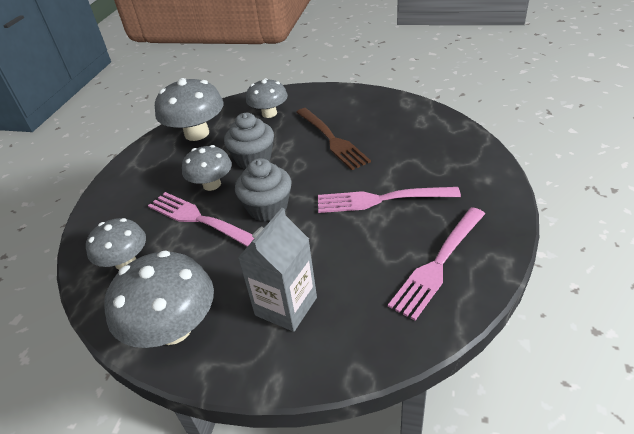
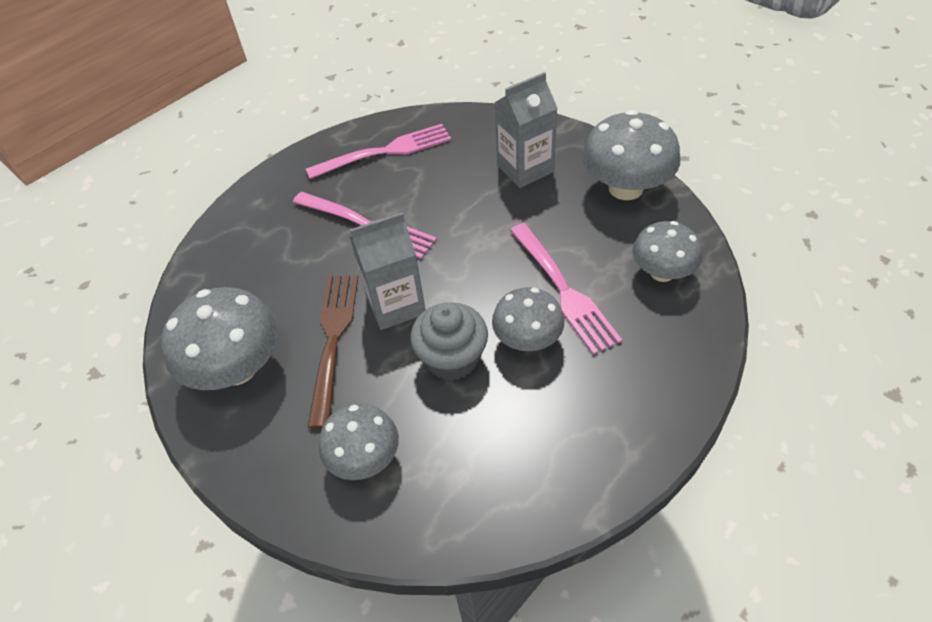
camera: 150 degrees left, 10 degrees up
(197, 133) = (503, 474): grey mushroom -> grey mushroom (237, 368)
(267, 208) = (482, 269): grey cupcake -> none
(311, 167) = (395, 305): none -> grey carton

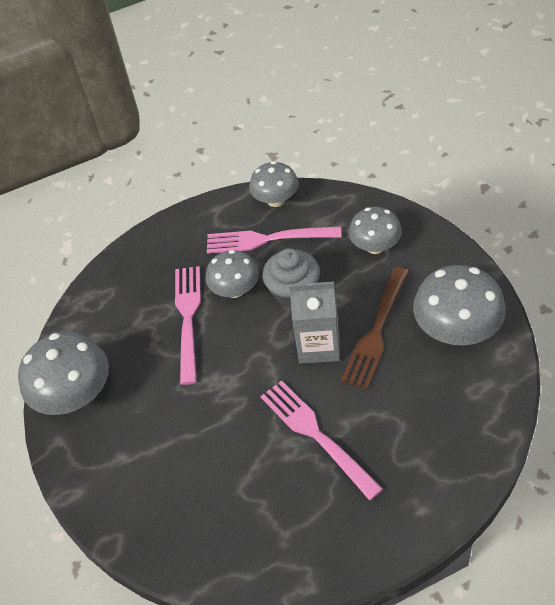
camera: 155 degrees left, 0 degrees up
(385, 152) = (264, 533): pink fork -> pink fork (267, 239)
(525, 168) = (142, 451): grey carton -> none
(662, 272) = (111, 310): grey mushroom -> grey mushroom (276, 200)

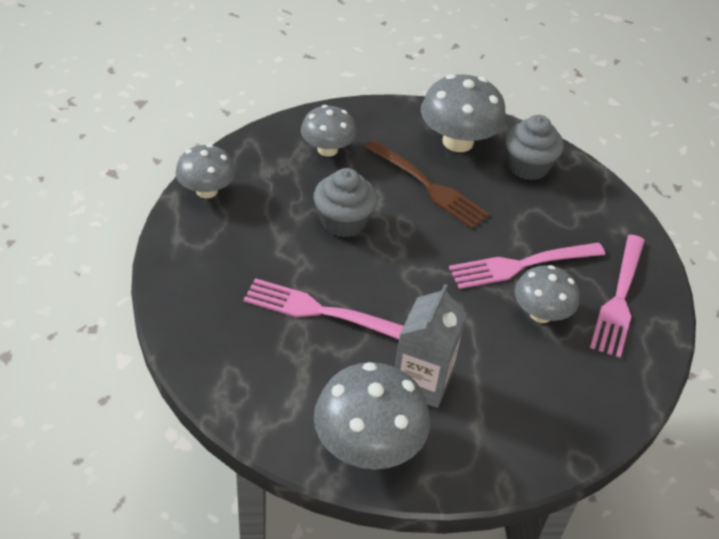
camera: 80 degrees left, 5 degrees down
(235, 290) = (309, 262): grey mushroom -> grey mushroom (541, 313)
(267, 239) = (257, 216): pink fork -> pink fork (619, 298)
(318, 345) = (421, 228): grey carton -> grey carton (422, 381)
(462, 398) = (528, 166): none -> grey cupcake

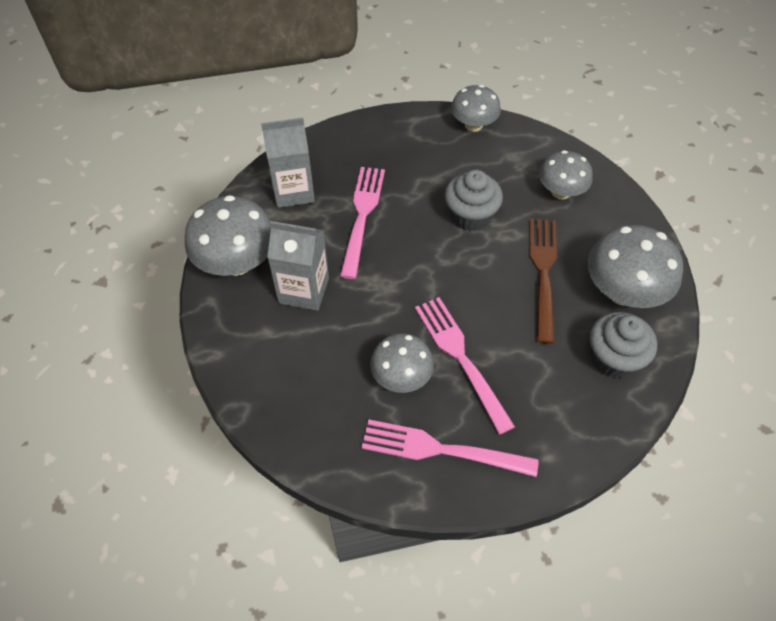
camera: 85 degrees right, 10 degrees up
(262, 373) = (293, 191): none -> grey carton
(428, 186) = (543, 273): brown fork -> brown fork turned 150 degrees clockwise

